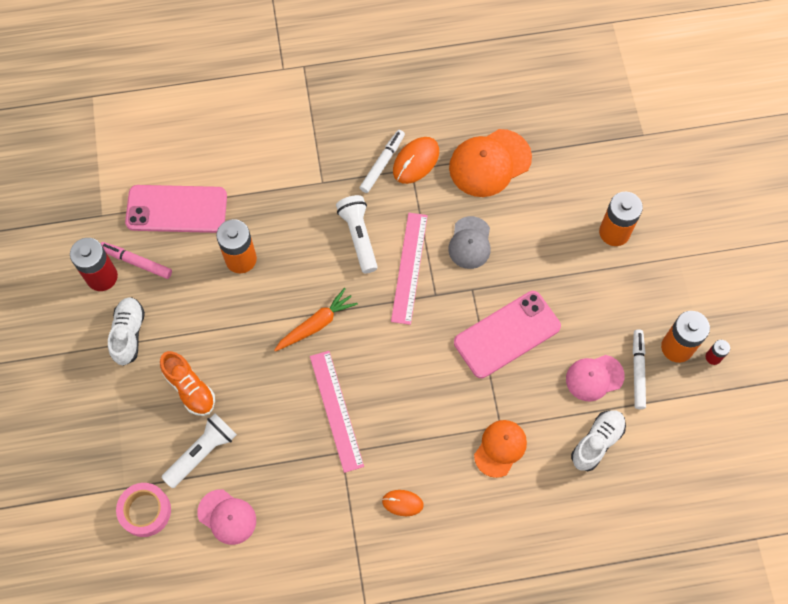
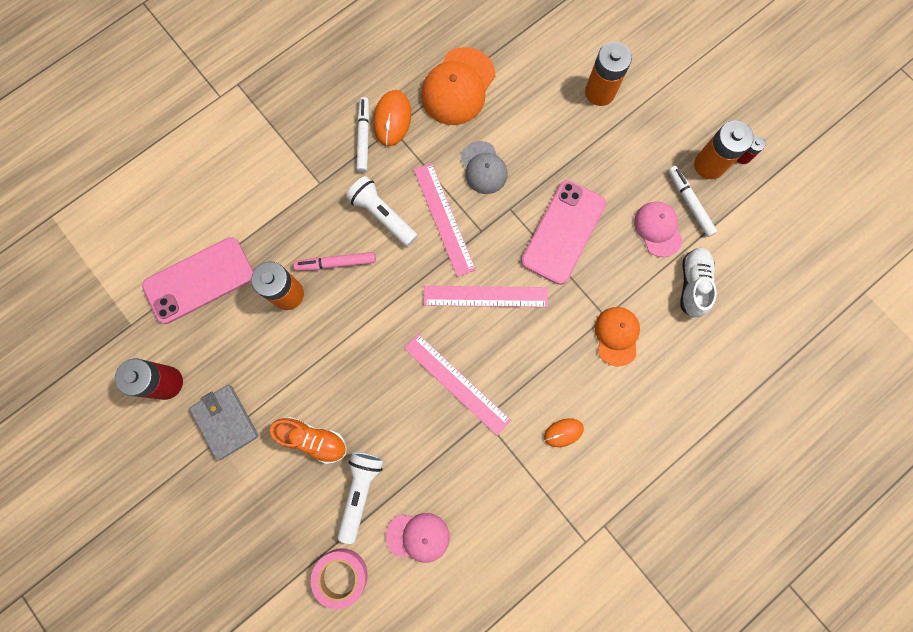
camera: 30 degrees left, 10 degrees up
(129, 334) = (225, 422): white shoe -> grey wallet
(136, 262) = (191, 351): pink marker -> pink marker (336, 263)
(316, 324) = (392, 316): orange carrot -> none
(405, 351) = (485, 296): none -> pink ruler
(594, 378) = (658, 229): pink cap -> pink cap turned 120 degrees clockwise

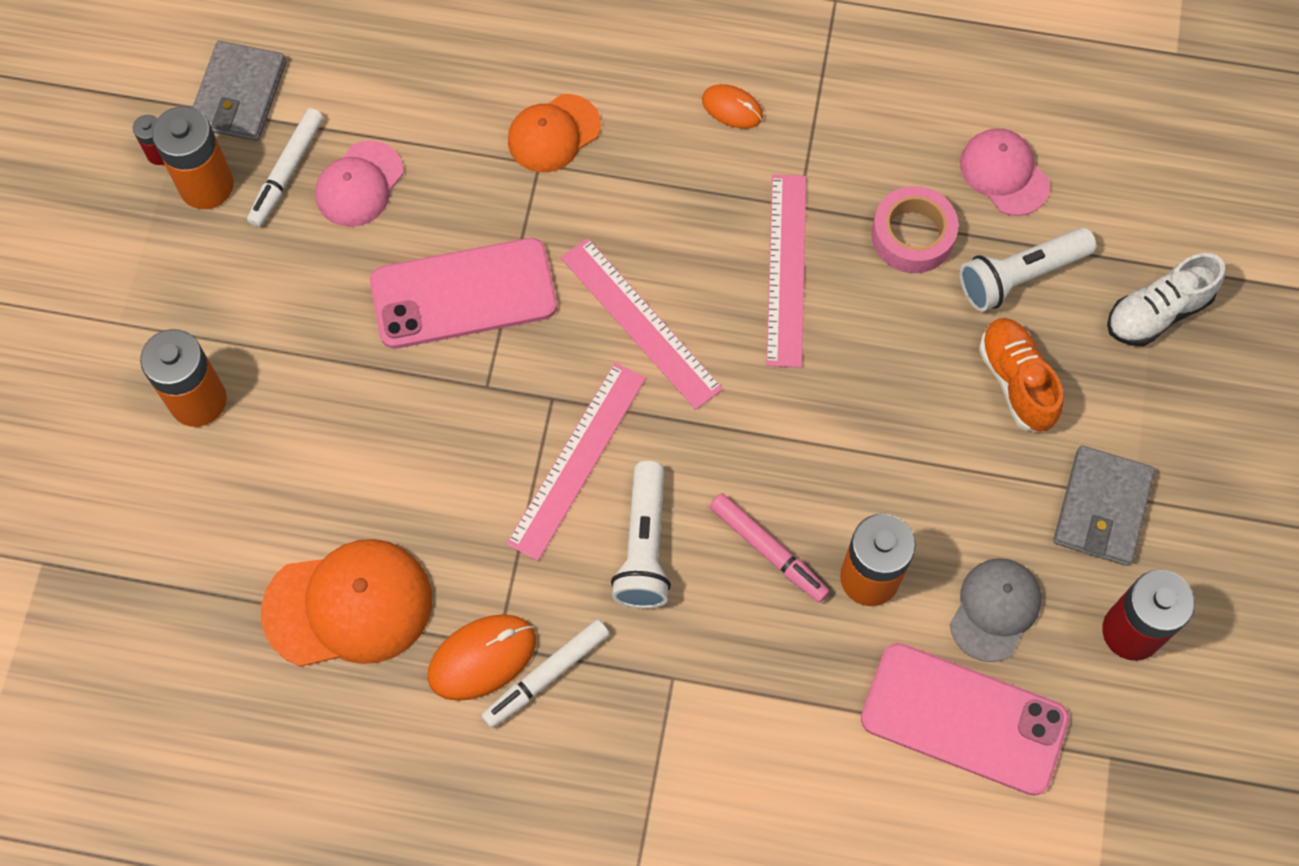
camera: 130 degrees left, 10 degrees down
(341, 576) = (1129, 221): pink tape -> pink tape (912, 235)
(483, 168) = (453, 467): grey cap -> grey cap (995, 609)
(693, 284) = (405, 95): white shoe -> white shoe (1157, 312)
(750, 211) = (239, 95): none -> grey wallet

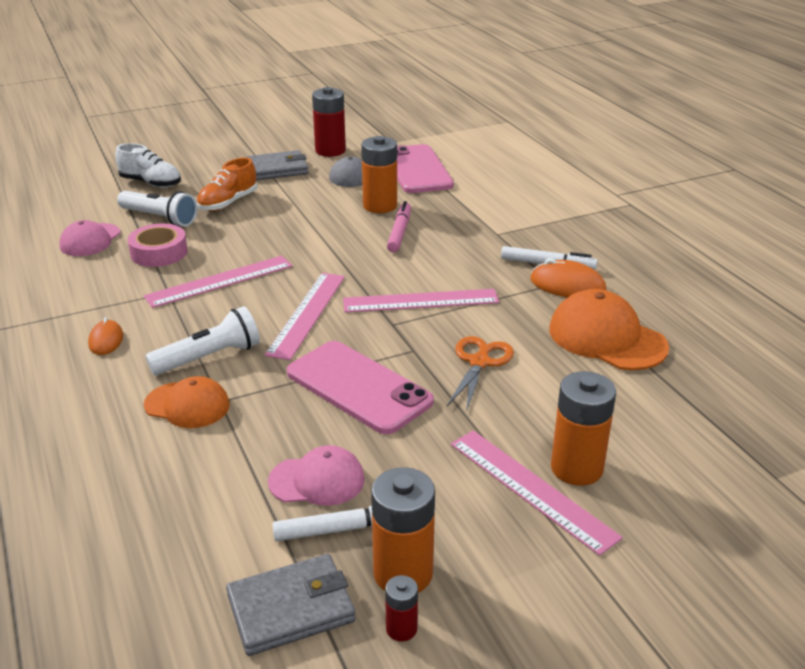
camera: 125 degrees left, 35 degrees down
(207, 343) = (531, 489): none -> pink ruler
(413, 436) = (479, 362): none -> orange scissors
(644, 546) = (443, 264): white flashlight -> white flashlight (209, 357)

